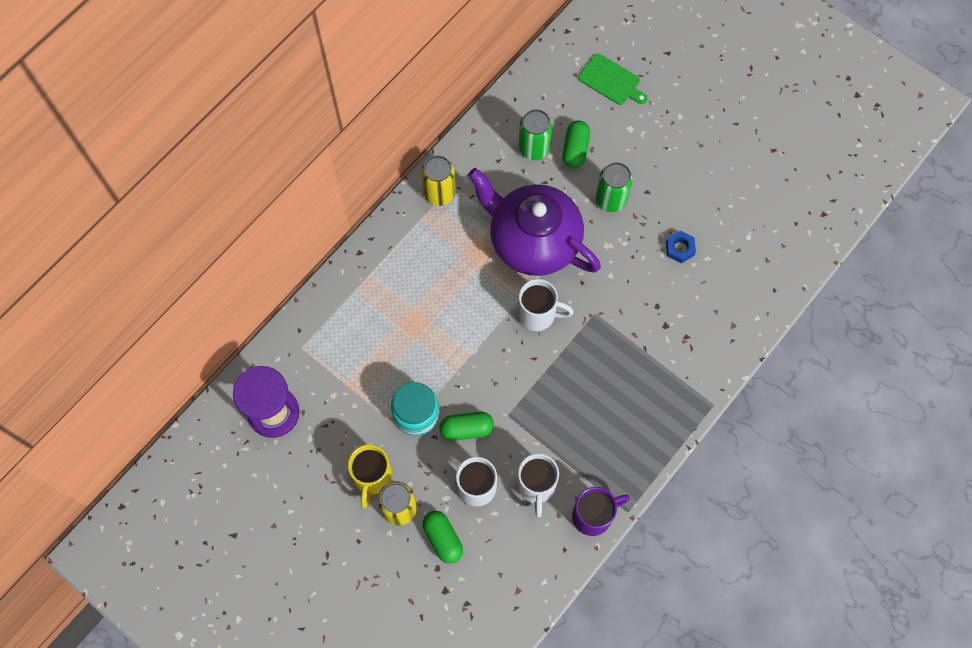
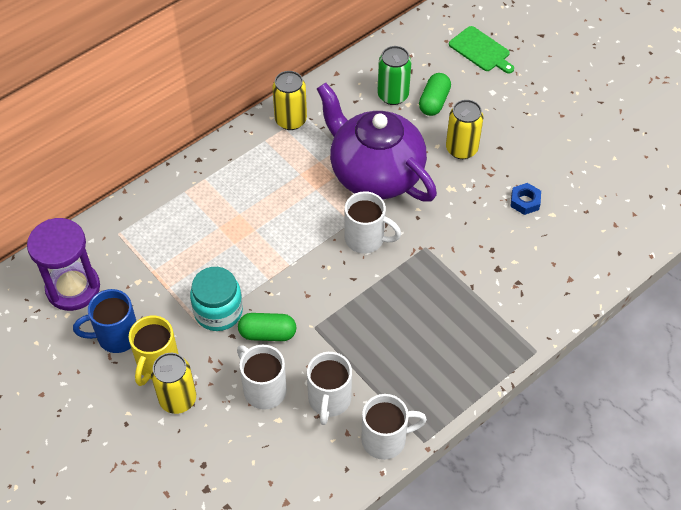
camera: 10 degrees right, 15 degrees down
(327, 456) = (116, 336): none -> blue mug
(443, 539) = (216, 436): green capsule -> none
(593, 515) = (385, 439): purple mug -> white mug
(611, 199) = (461, 149): green can -> yellow can

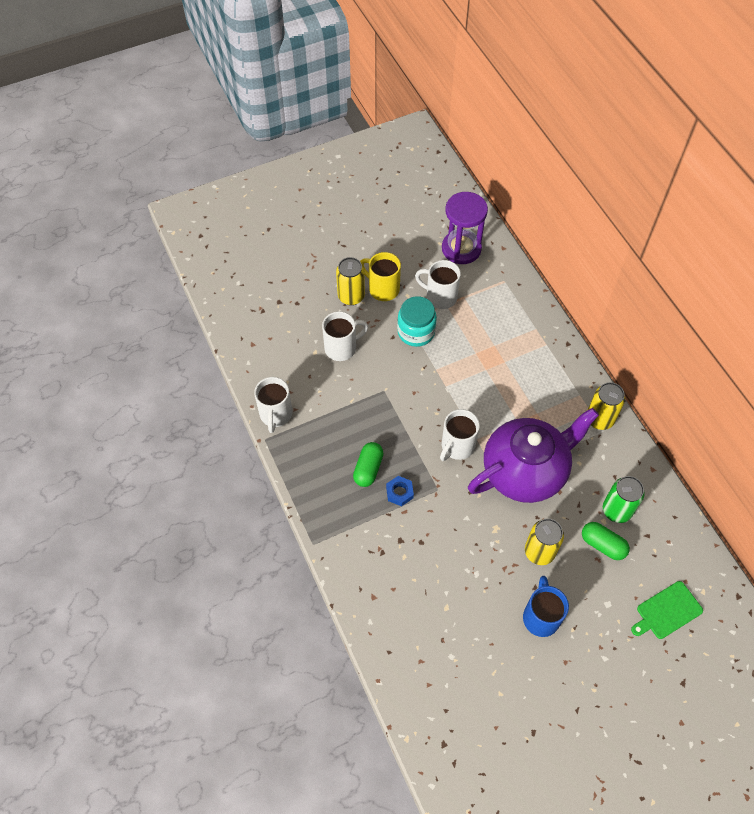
camera: 105 degrees right, 5 degrees up
(116, 336) = (413, 268): blue mug -> blue mug (541, 617)
(267, 333) = (387, 359): green capsule -> green capsule (368, 469)
(329, 400) = (319, 386): white mug -> white mug (440, 297)
(525, 201) = (466, 588): blue nut -> blue nut (399, 492)

